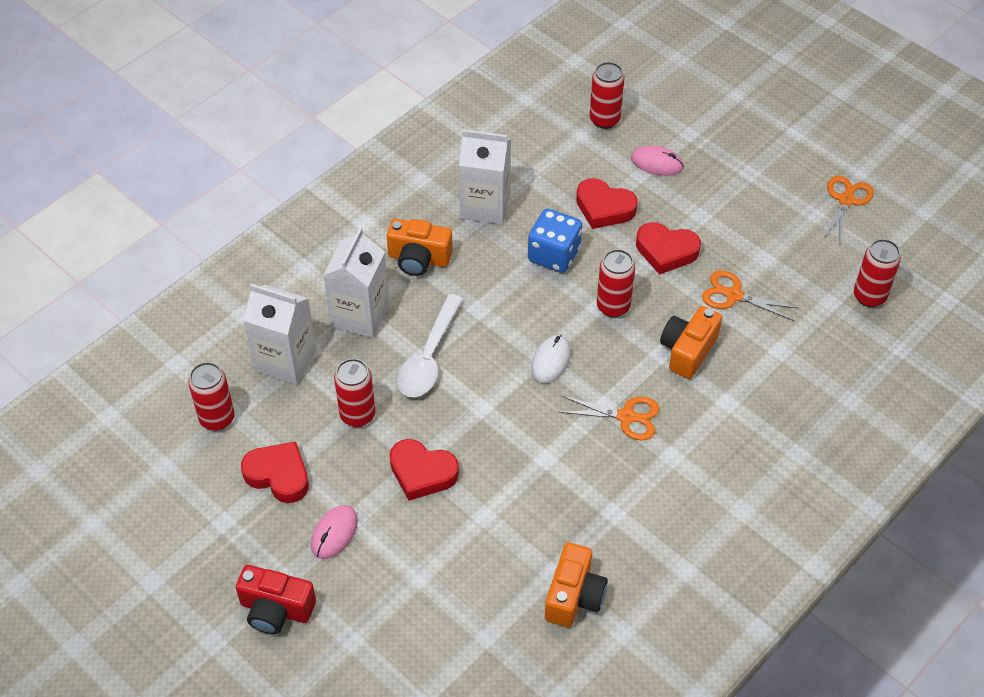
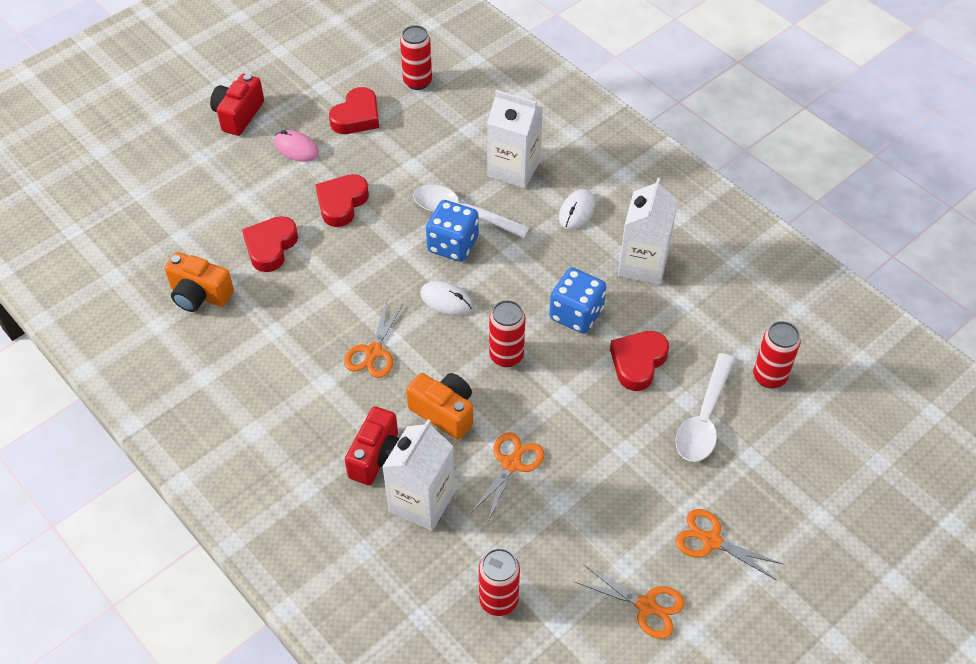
camera: 95 degrees right, 0 degrees up
(285, 360) = (470, 121): white carton -> white carton (422, 501)
(357, 415) = (407, 164): red can -> none
(419, 259) = (577, 211): orange camera -> white mouse
(475, 361) = (453, 245): none -> blue dice
(657, 163) = (704, 418): pink mouse -> white spoon
(666, 251) = (576, 410): red heart -> red heart (270, 247)
(750, 398) = (379, 458): none -> red camera
(776, 160) = (711, 541): none -> orange scissors

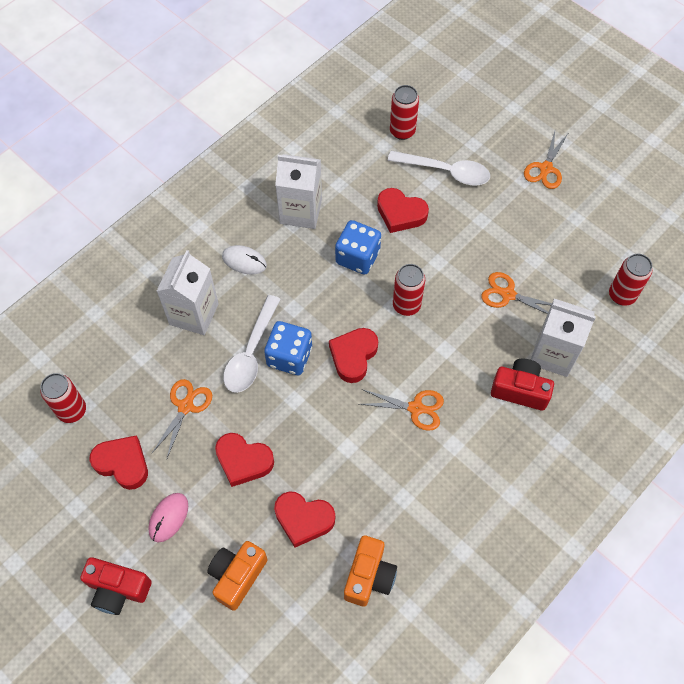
camera: 95 degrees left, 10 degrees up
(444, 412) = (468, 346): orange camera -> orange camera (237, 576)
(446, 300) = (353, 356): white mouse -> red heart
(646, 606) = (603, 206): orange scissors -> orange scissors (185, 406)

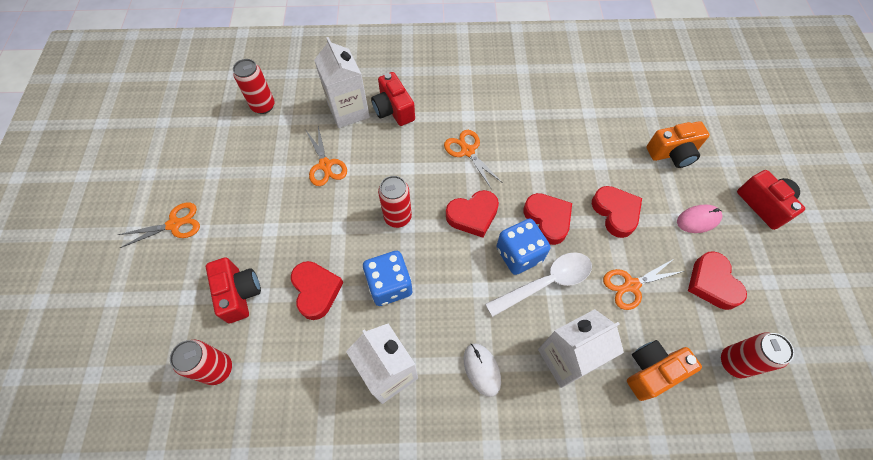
camera: 135 degrees left, 0 degrees up
(303, 519) = (603, 150): red heart -> red heart (547, 219)
(369, 576) = (588, 96): orange camera -> orange camera (652, 371)
(445, 171) = (239, 293): white spoon -> red camera

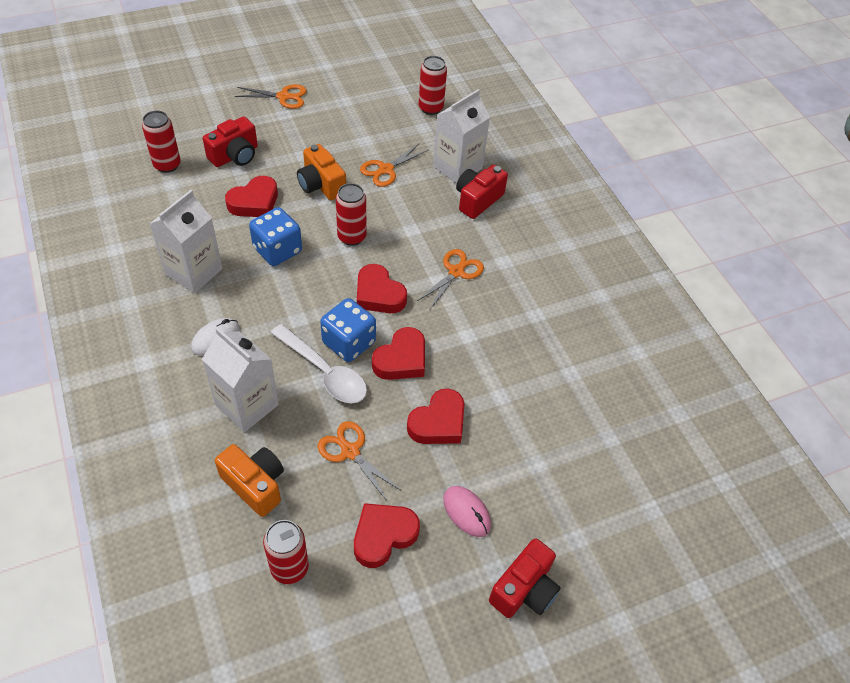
camera: 65 degrees right, 10 degrees down
(174, 224) = (283, 97): orange scissors -> orange scissors turned 45 degrees counterclockwise
(672, 153) = (555, 472): orange camera -> orange camera (321, 185)

